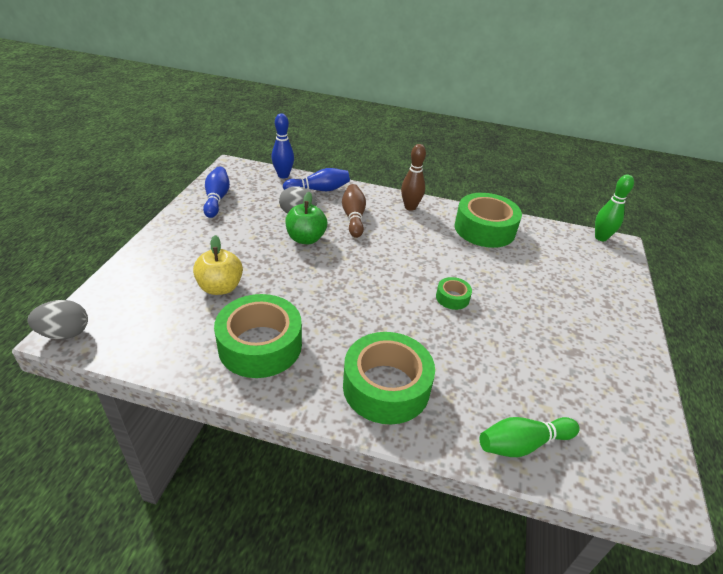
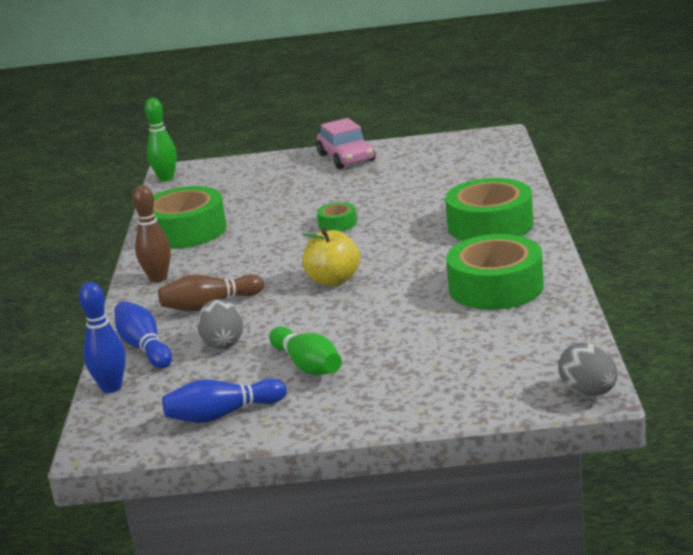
camera: 100 degrees left, 15 degrees down
(220, 287) = (427, 337): yellow apple -> yellow apple (333, 280)
(306, 239) = (284, 320): green apple -> none
(523, 444) = (497, 173): green bowling pin -> green bowling pin (307, 365)
(617, 343) = (346, 158): none -> pink car

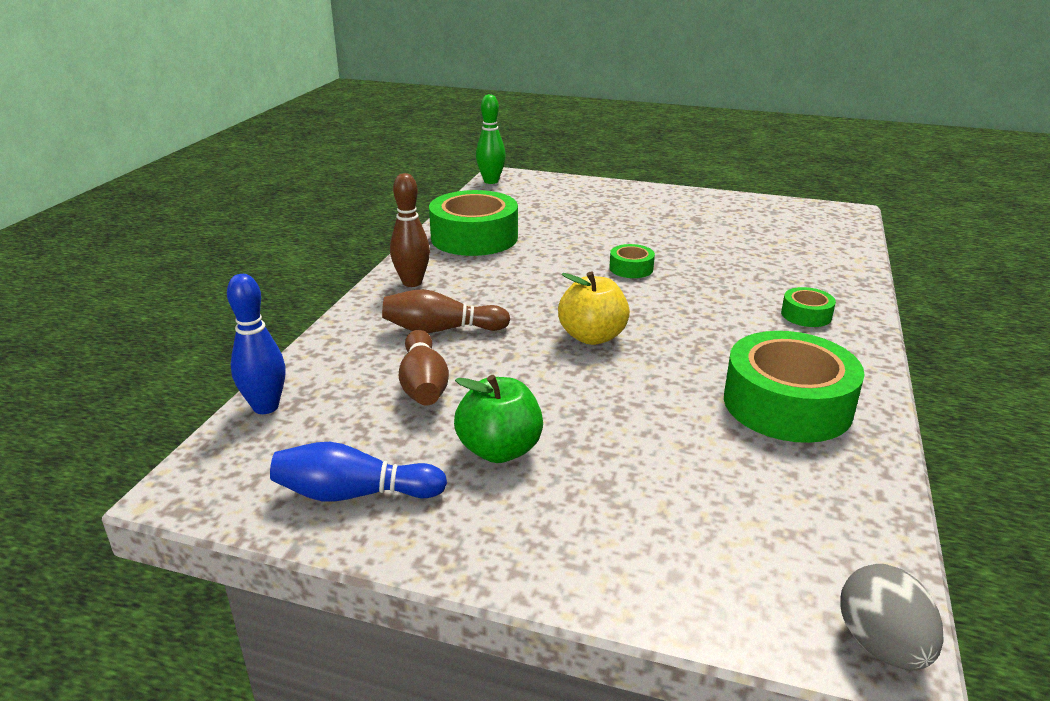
camera: 15 degrees right, 5 degrees up
(144, 347) = (338, 363): blue bowling pin -> none
(223, 343) = (423, 384): grey egg -> brown bowling pin
(307, 365) = (499, 450): green bowling pin -> green apple
(346, 158) = (674, 200): pink car -> none
(490, 225) = (806, 315): green tape -> green tape, size x0.47

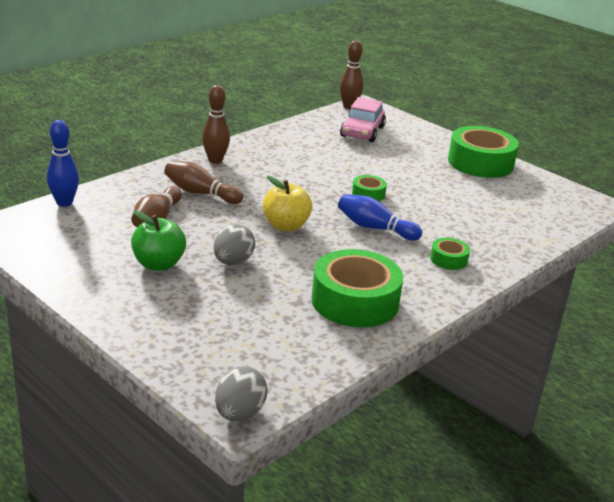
camera: 25 degrees right, 0 degrees up
(355, 494) = (65, 258): blue bowling pin -> blue bowling pin (375, 228)
(474, 237) = (288, 143): green tape -> green tape (480, 163)
(491, 181) = (349, 107): green bowling pin -> brown bowling pin
(537, 203) = (362, 132): none -> pink car
(589, 408) = (233, 262): none -> grey egg

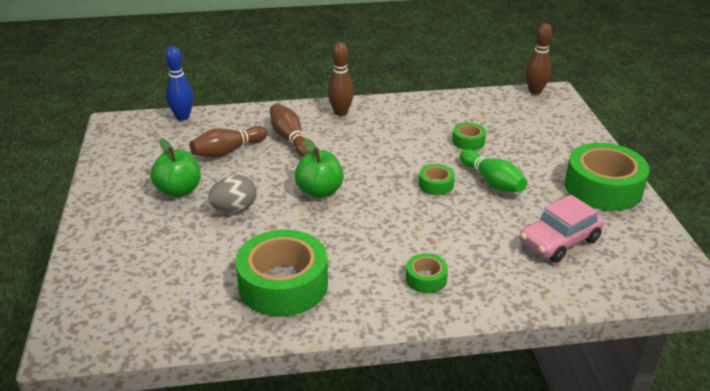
camera: 40 degrees right, 5 degrees up
(239, 413) = (66, 342): grey egg -> none
(286, 226) = (319, 191): yellow apple -> green apple
(349, 156) = (468, 141): none -> green tape
(362, 132) = (514, 120): pink car -> pink car (559, 241)
(375, 228) = (396, 221): blue bowling pin -> none
(404, 180) = (492, 181): none -> green bowling pin

